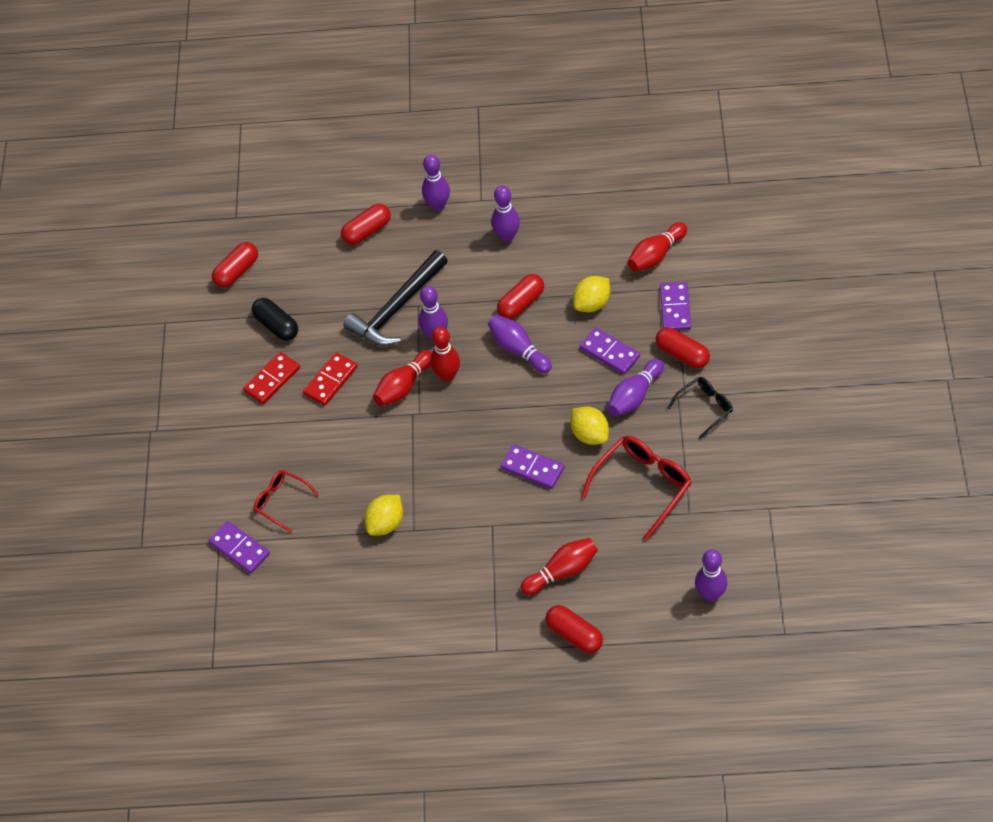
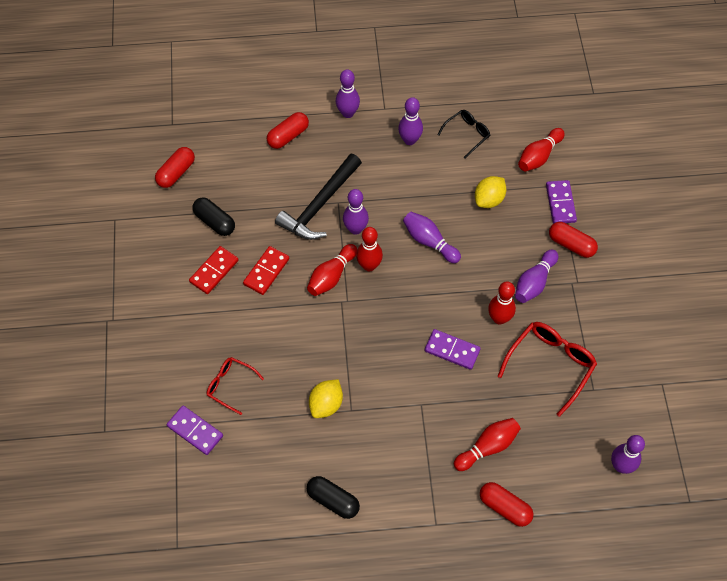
camera: 10 degrees left, 5 degrees up
(385, 623) = (333, 500): none -> black capsule
(521, 303) = (427, 200): red capsule -> none
(590, 434) = (499, 318): yellow lemon -> red bowling pin
(609, 352) = (508, 243): purple domino -> none
(705, 407) = (596, 292): black glasses -> black glasses (467, 134)

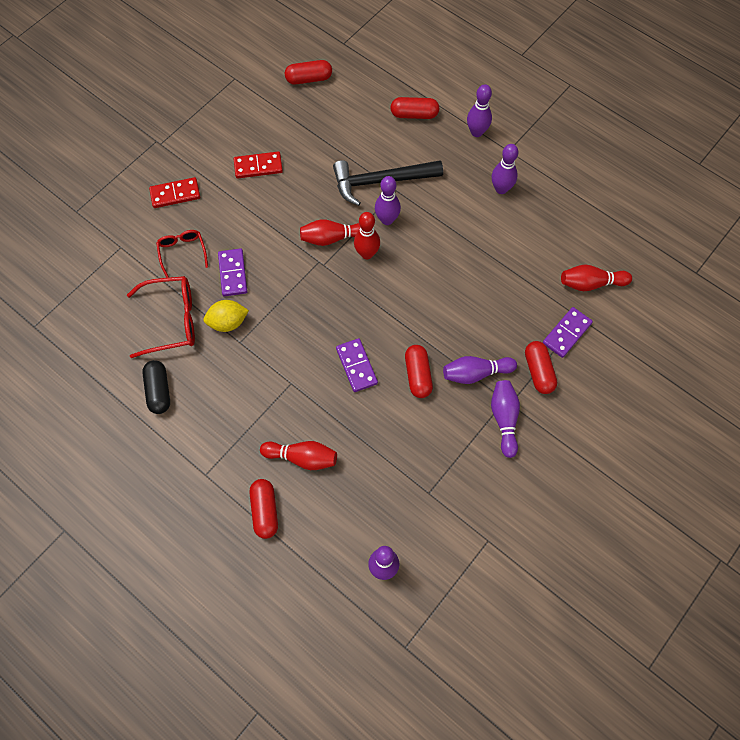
camera: 45 degrees right, 5 degrees up
(195, 431) = (128, 262): purple domino -> purple domino (233, 273)
(214, 222) = (296, 133): black capsule -> none
(266, 271) = (292, 196): red domino -> red domino (175, 194)
(429, 242) = (430, 274): purple bowling pin -> purple bowling pin (504, 419)
(467, 134) = (551, 220): black glasses -> none
(489, 200) = (512, 282): yellow lemon -> none
(499, 318) = (418, 375): red bowling pin -> red capsule
(550, 365) = (417, 444): red glasses -> red glasses (172, 320)

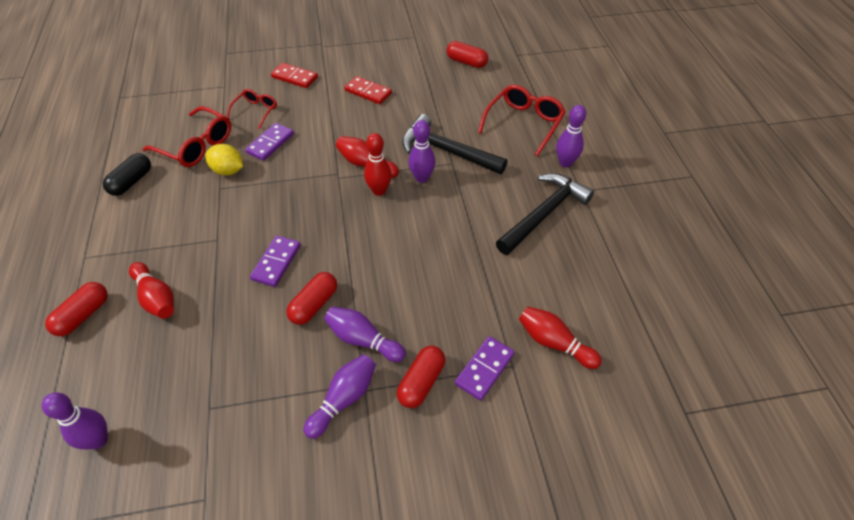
camera: 40 degrees right, 15 degrees down
(414, 114) = (524, 123): red capsule -> red glasses
(501, 189) = (544, 214): purple bowling pin -> black hammer
(566, 333) = (484, 369): purple domino -> purple domino turned 45 degrees counterclockwise

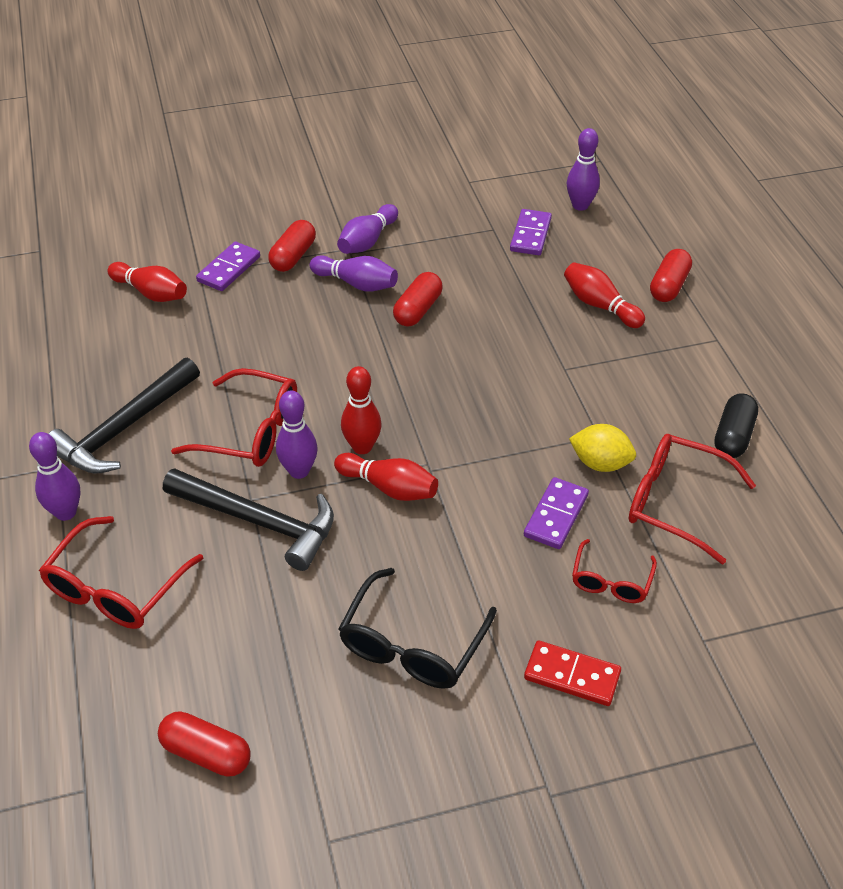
camera: 175 degrees right, 5 degrees down
(276, 262) = (477, 348): purple domino -> purple domino (530, 235)
(368, 92) = (412, 645): red domino -> black glasses
(454, 206) = (251, 431): none -> red glasses

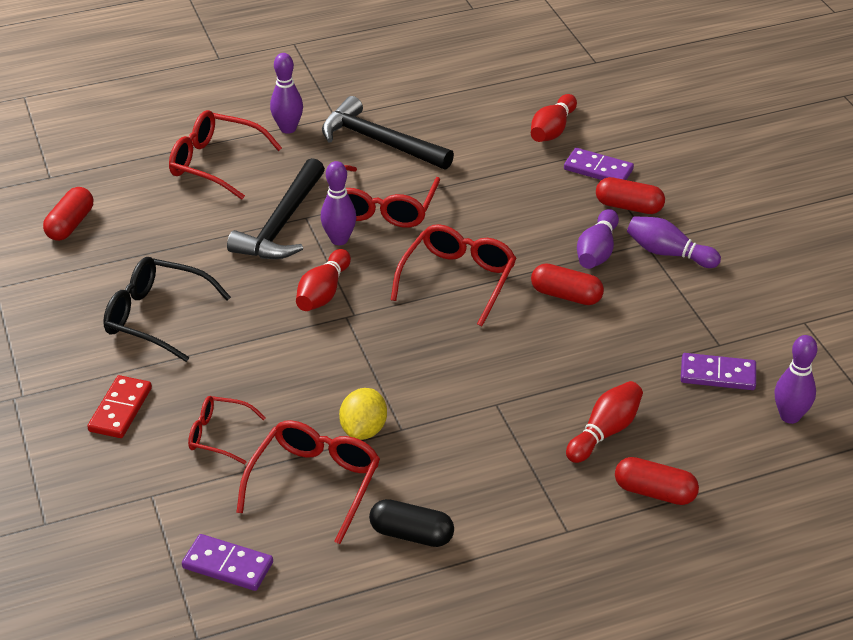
camera: 85 degrees right, 5 degrees down
(362, 447) = (371, 273): red bowling pin -> none
(383, 381) = (458, 279): none -> red glasses
(555, 515) = (295, 398): purple domino -> purple domino (228, 565)

